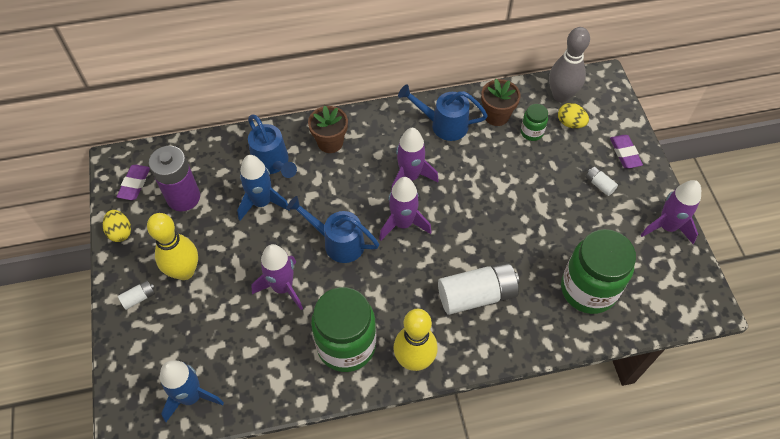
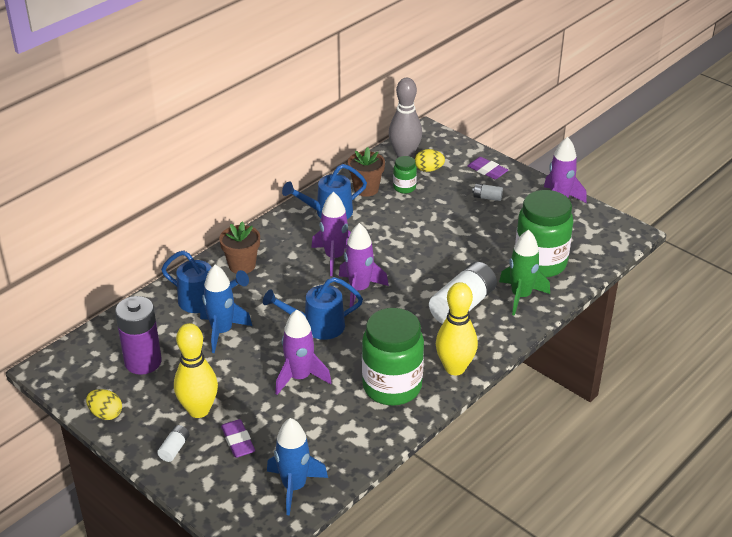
camera: 35 degrees left, 20 degrees down
(134, 184) = (83, 375): purple eraser -> purple eraser (238, 441)
(538, 317) = (521, 296): none -> green rocket

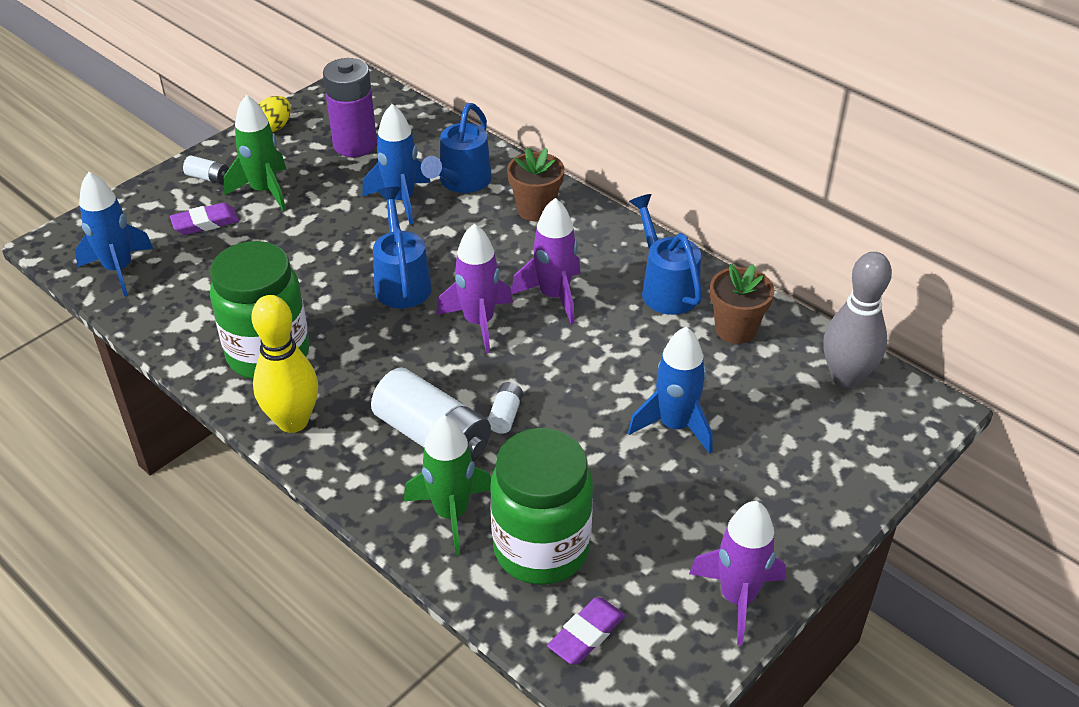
camera: 90 degrees right, 5 degrees up
(199, 410) = (264, 191): yellow bowling pin -> green rocket
(300, 377) = (304, 268): purple rocket -> none
(404, 187) = (747, 375): green jar -> none
(429, 169) = (808, 408): yellow egg -> none
(445, 214) = (675, 425): none -> blue rocket
(487, 171) = (821, 491): purple eraser -> purple eraser (586, 634)
(487, 197) = (733, 486): white battery -> white battery (505, 415)

